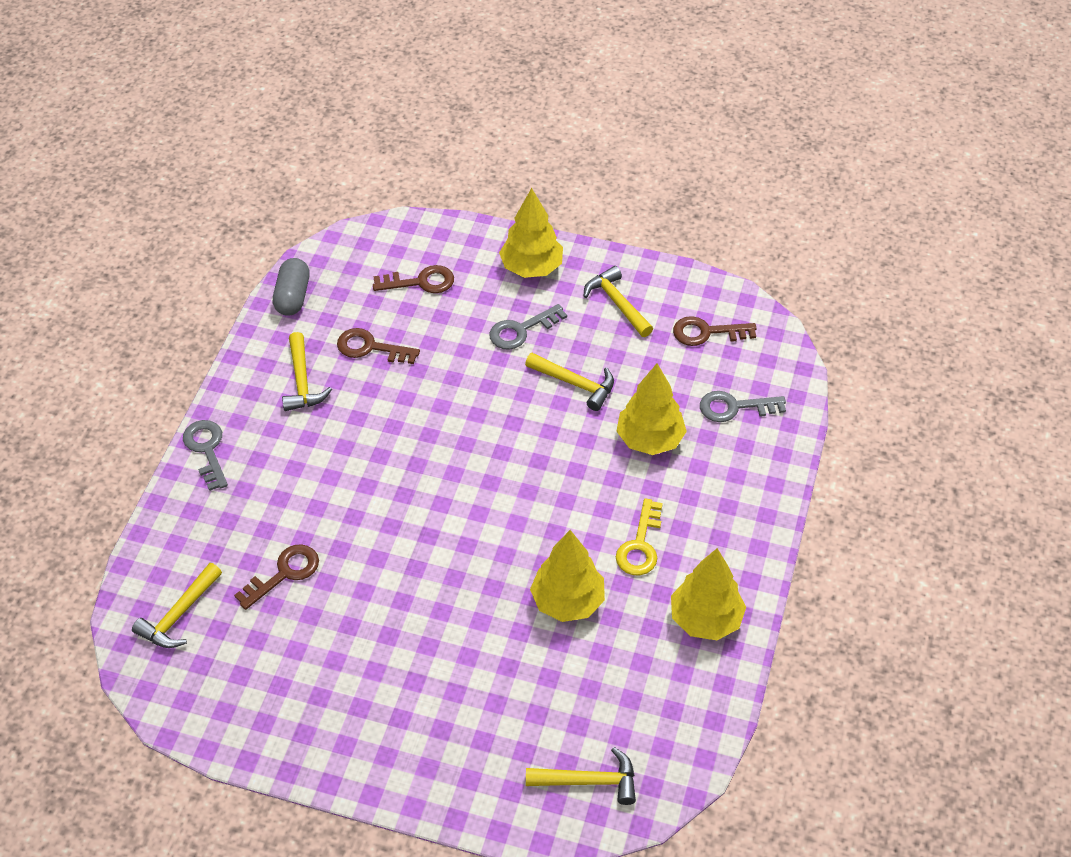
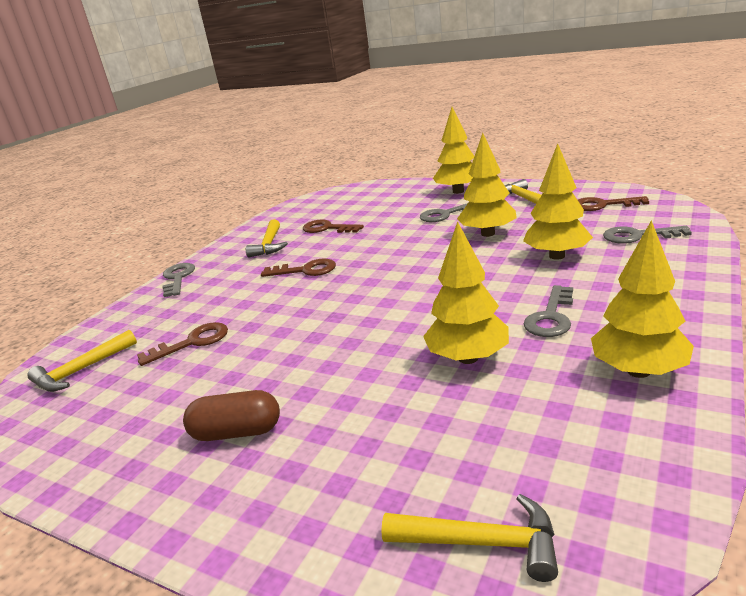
camera: 15 degrees right, 25 degrees down
(293, 296) = (283, 213): grey capsule -> none
(382, 692) = (237, 432): none -> brown capsule
(420, 282) = (375, 202): brown key -> brown key (305, 270)
(575, 384) = (488, 233): yellow hammer -> yellow tree
(640, 545) = (551, 317): yellow key -> grey key

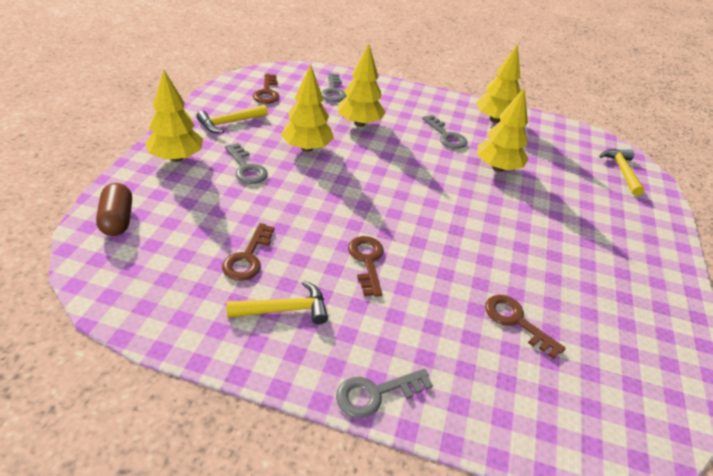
camera: 110 degrees left, 15 degrees up
(81, 370) = (587, 407): yellow hammer -> none
(237, 432) = (605, 260): brown capsule -> brown capsule (117, 220)
(551, 317) = (446, 136): grey key -> grey key turned 45 degrees clockwise

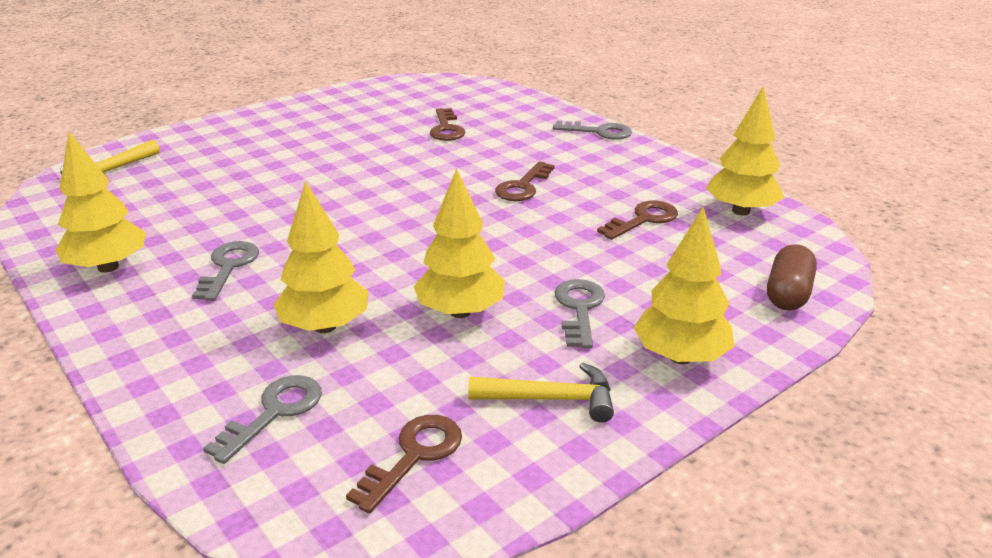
camera: 140 degrees left, 10 degrees down
(285, 309) = (633, 180): yellow hammer -> none
(497, 168) = (243, 214): yellow tree -> yellow tree (740, 211)

